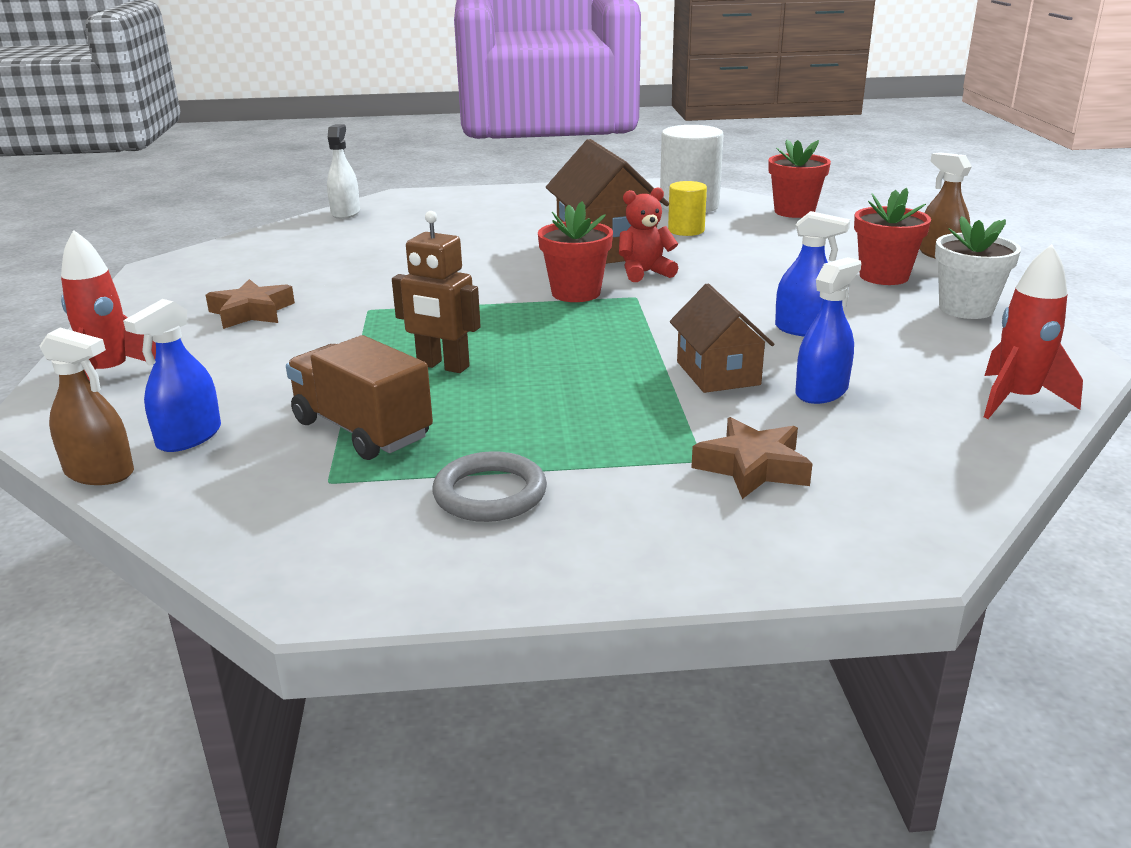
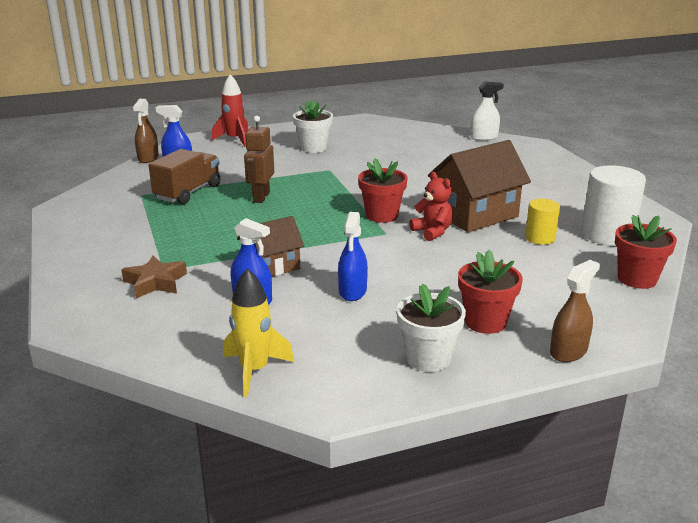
camera: 75 degrees right, 0 degrees up
(251, 312) = (313, 148): brown star -> white flower pot
(490, 493) = (130, 225): grey ring -> none
(1016, 400) = (254, 370): red rocket -> yellow rocket

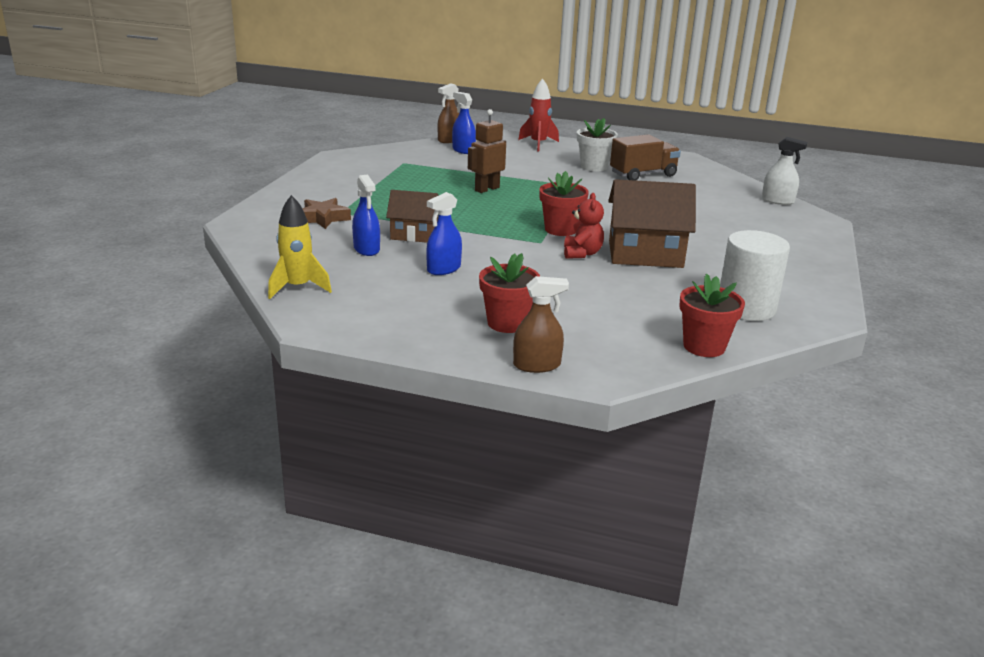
camera: 35 degrees right, 0 degrees up
(188, 192) = (438, 170): brown truck -> brown truck (643, 174)
(428, 358) = (421, 326): white flower pot -> none
(540, 238) = (672, 289): yellow cylinder -> none

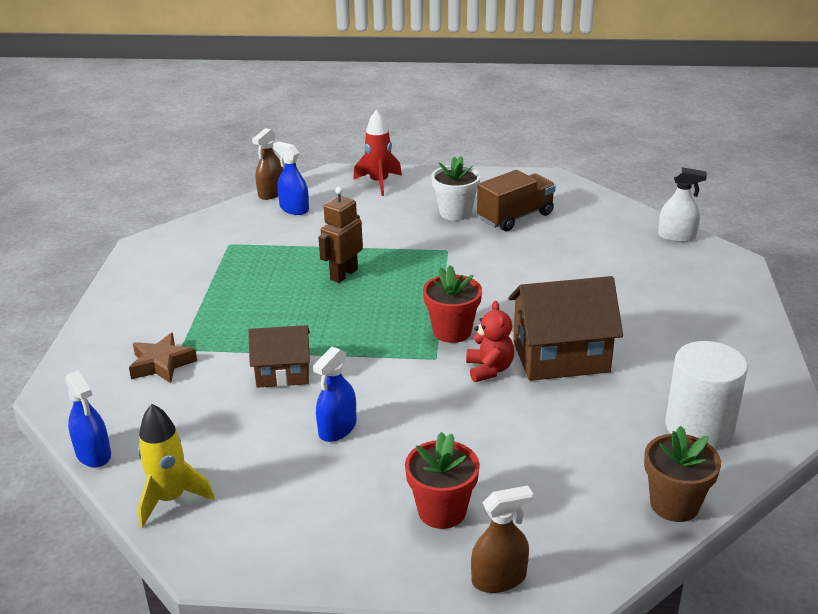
camera: 10 degrees left, 5 degrees up
(366, 249) = (233, 411): blue spray bottle -> blue spray bottle (93, 454)
(704, 346) = (674, 504): red flower pot -> brown flower pot

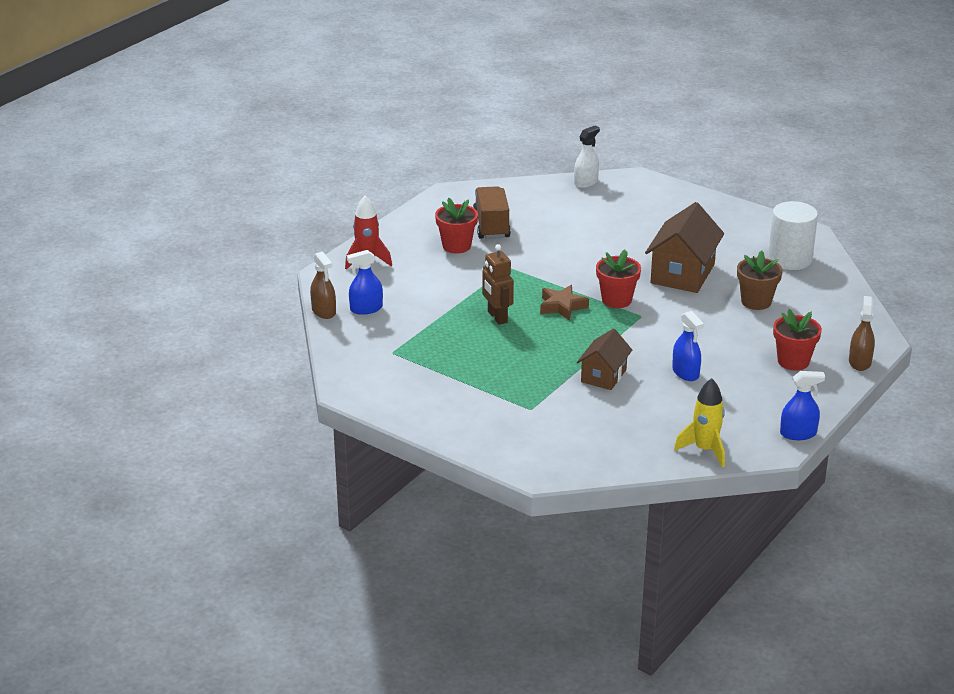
camera: 60 degrees left, 0 degrees up
(93, 454) = (630, 470): blue spray bottle -> blue spray bottle (798, 434)
(161, 364) = (543, 421): brown star -> brown star (562, 306)
(455, 213) = (456, 246): white flower pot -> red flower pot
(489, 369) = (672, 302): red teddy bear -> none
(674, 504) = (845, 292): brown flower pot -> brown flower pot (756, 302)

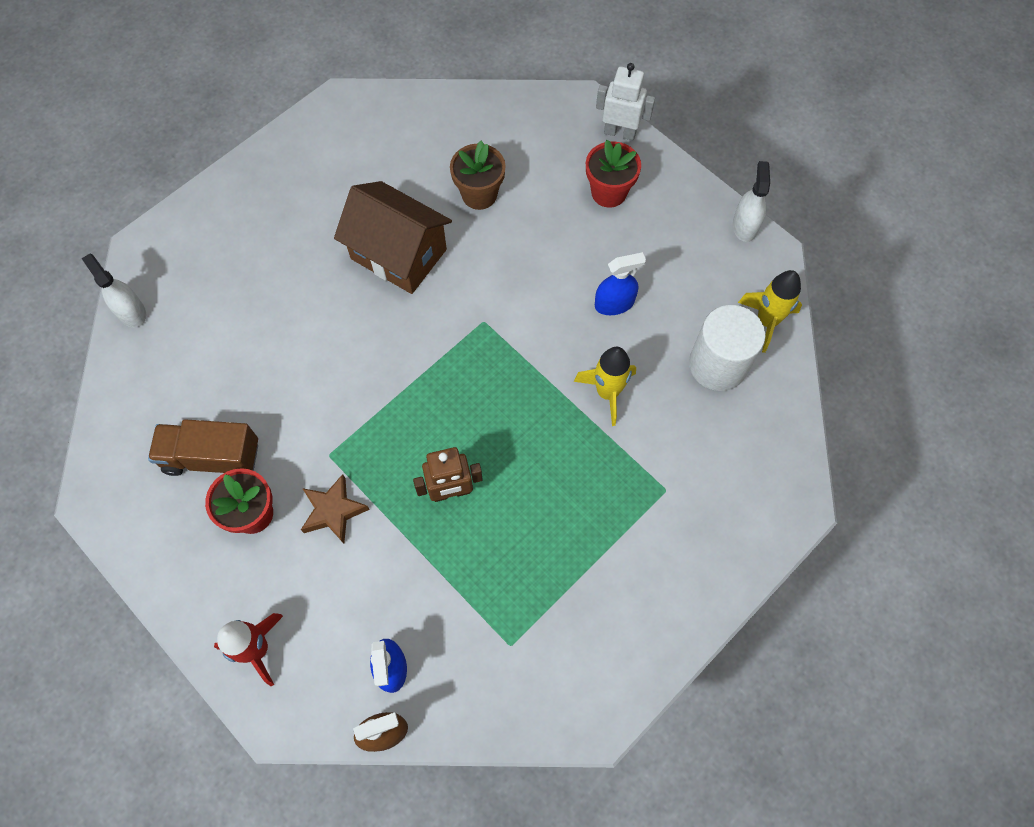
camera: 80 degrees left, 35 degrees up
(562, 306) = (443, 407): brown star -> brown star (333, 511)
(603, 376) = (607, 392): brown house -> yellow rocket
(616, 300) = (442, 341): red flower pot -> none
(790, 259) = (394, 136): white cylinder -> white cylinder (717, 364)
(798, 434) = (745, 226): blue spray bottle -> white spray bottle
(859, 362) = (620, 132): brown spray bottle -> white robot

